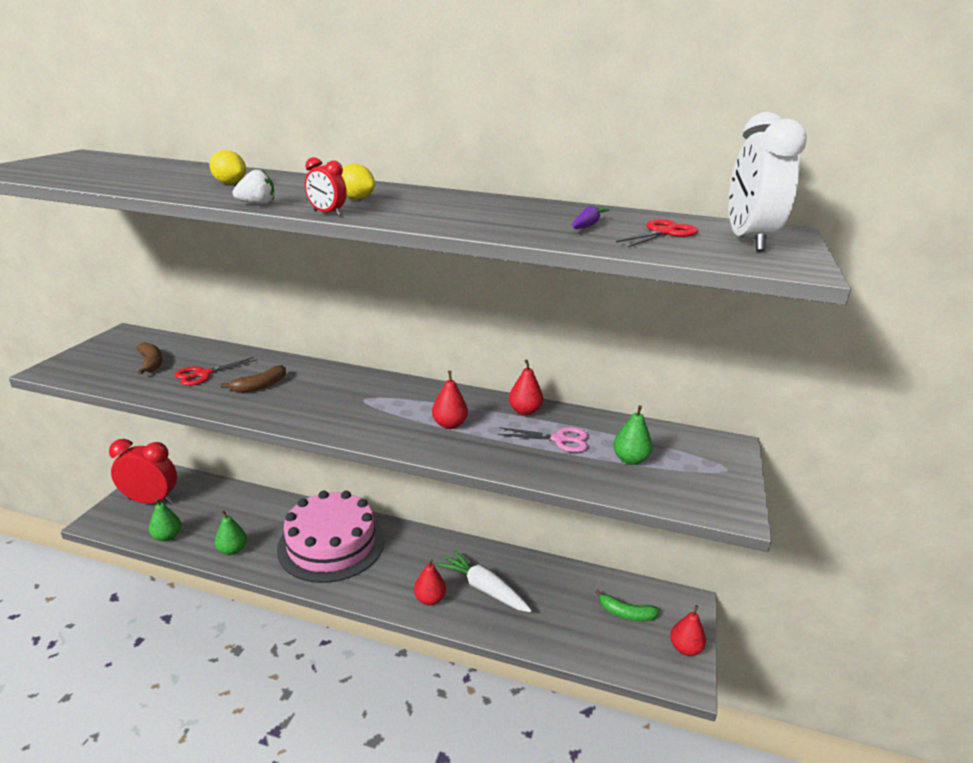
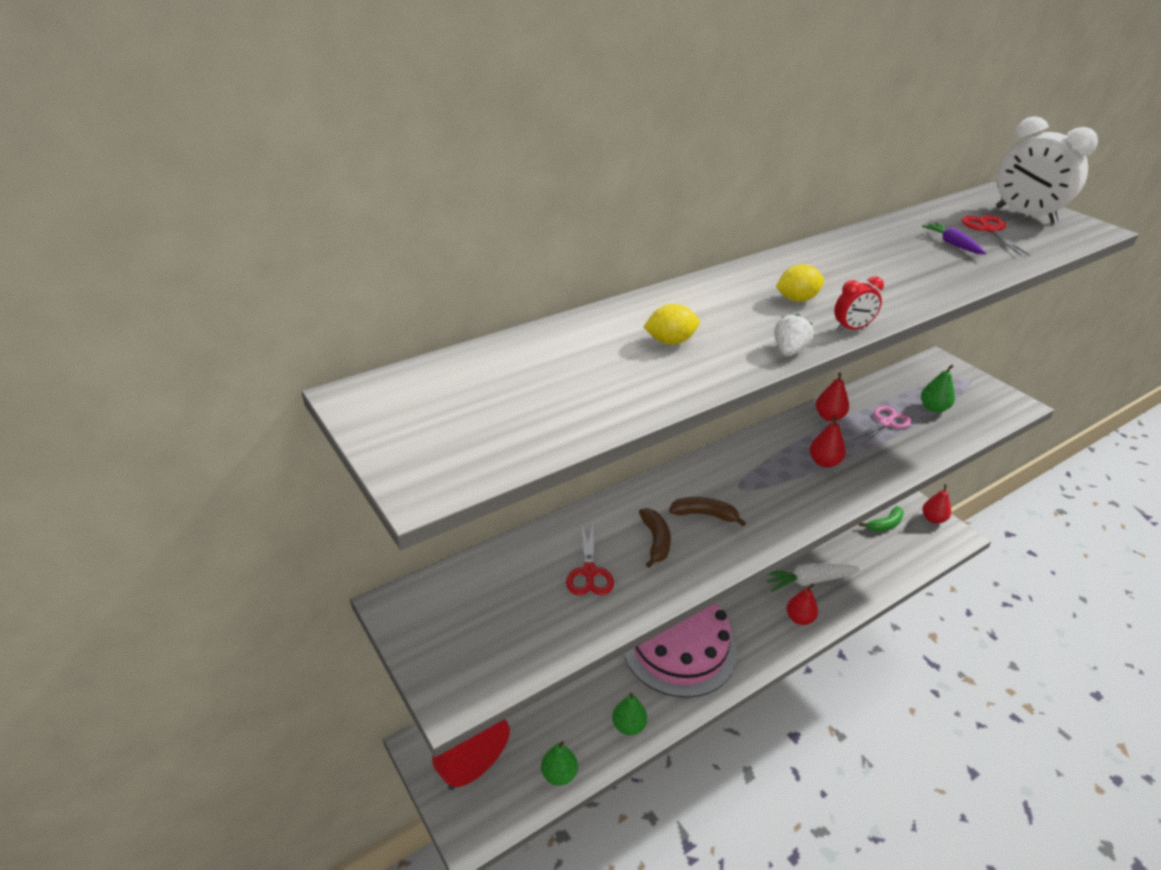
camera: 50 degrees left, 10 degrees up
(151, 363) = (518, 605): brown banana -> brown banana (704, 515)

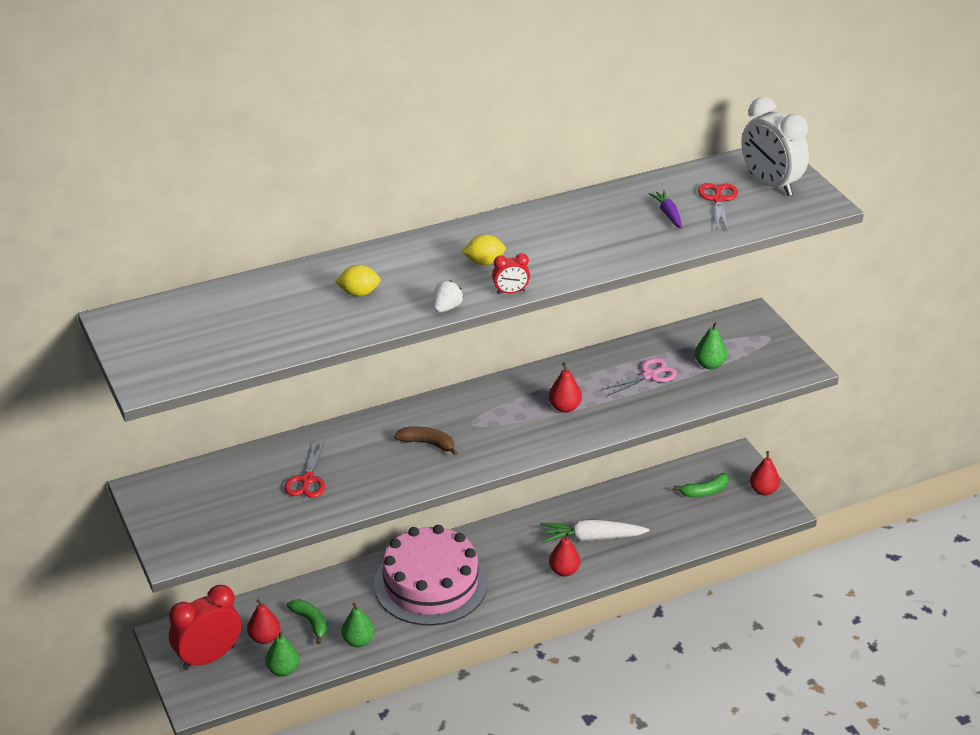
camera: 10 degrees right, 0 degrees up
(573, 709) = (311, 623): none -> green banana
(655, 541) = (374, 461): brown banana -> none
(829, 417) = (596, 365): red pear -> red pear (264, 638)

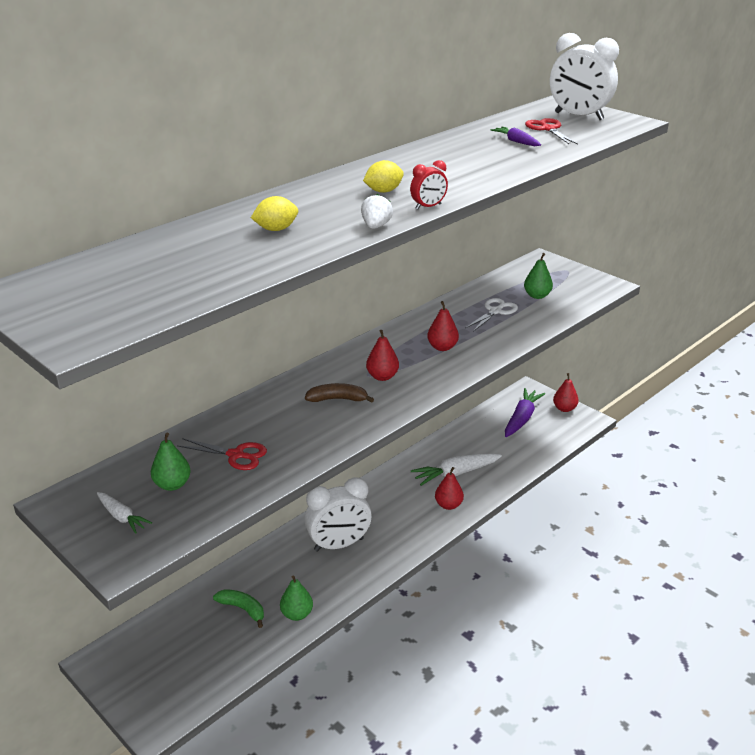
camera: 20 degrees left, 5 degrees down
(188, 515) = (121, 517): none -> white carrot
(209, 657) = (152, 672): red clock -> none
(264, 638) = (202, 636): red pear -> red pear (382, 376)
(283, 670) = (235, 663): green pear -> green pear (172, 485)
(307, 480) = (236, 455): red scissors -> red scissors turned 60 degrees counterclockwise
(430, 584) = (339, 544): pink cake -> white clock
(650, 375) = (495, 311): pink scissors -> white scissors
(705, 491) = (521, 419): green banana -> purple carrot

